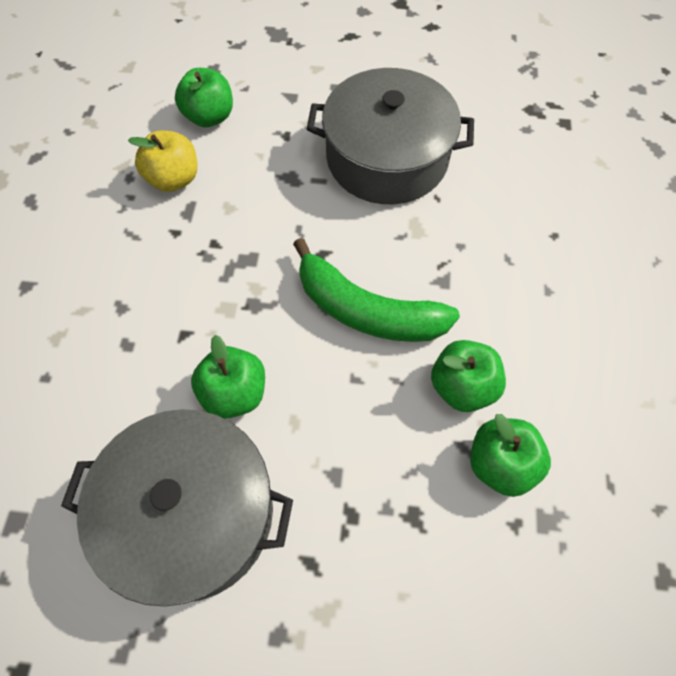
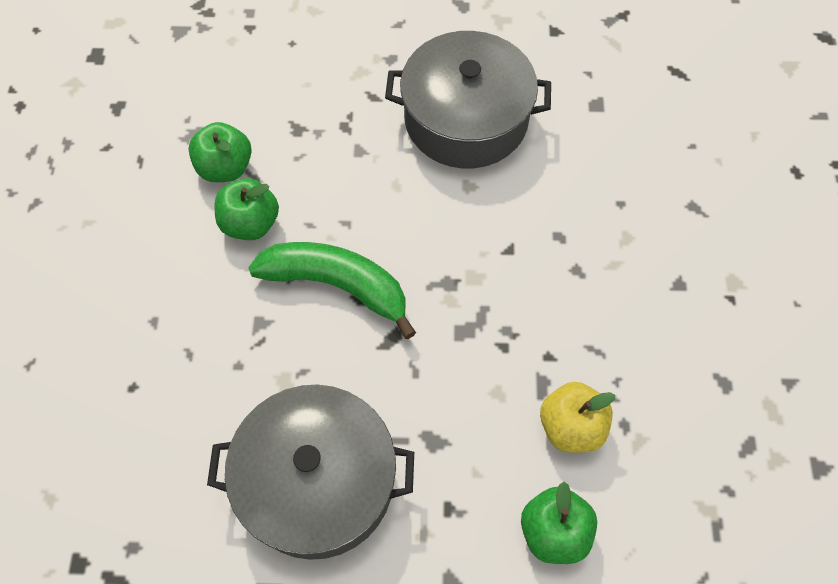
camera: 175 degrees right, 0 degrees up
(234, 393) = (451, 203): green apple -> none

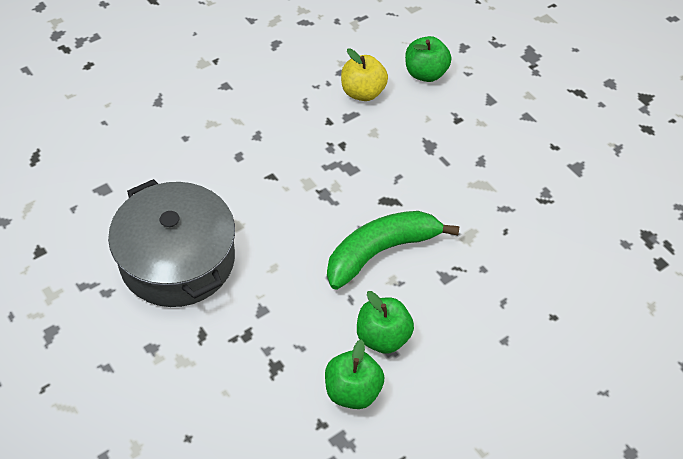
camera: 130 degrees left, 10 degrees down
(317, 481) = (504, 183): grey pot -> none
(337, 285) = (380, 251): green banana -> green banana turned 75 degrees clockwise

